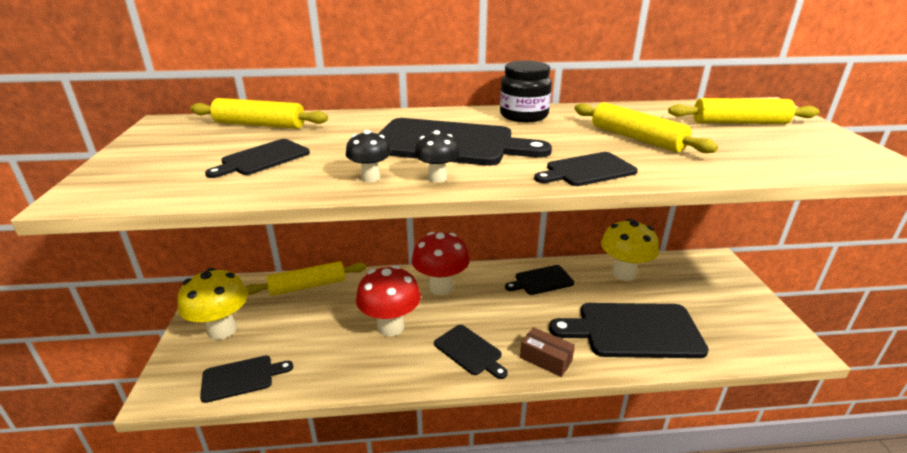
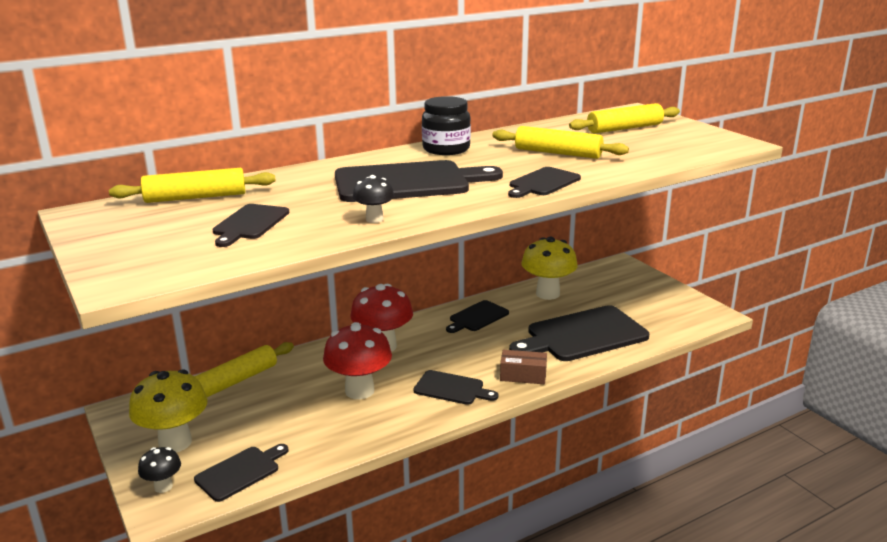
camera: 25 degrees left, 5 degrees down
(437, 178) = (431, 209): black mushroom -> black mushroom (163, 487)

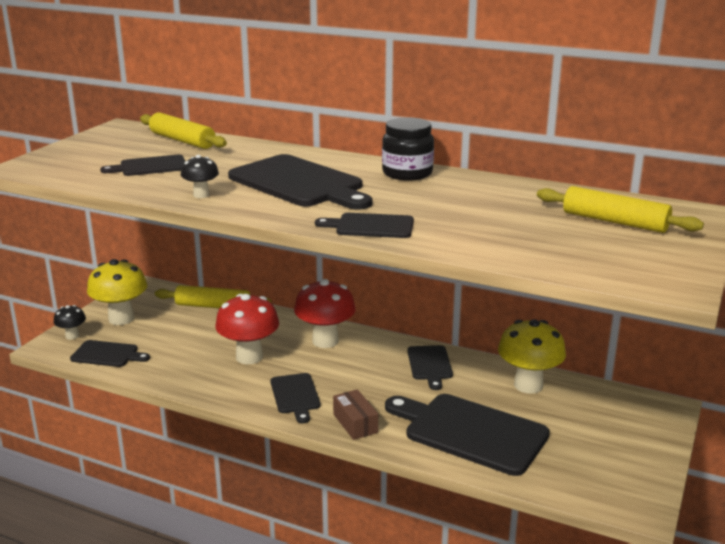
camera: 55 degrees right, 0 degrees up
(477, 317) = (430, 365): black cutting board -> black cutting board turned 105 degrees counterclockwise
(558, 153) = (471, 213): yellow rolling pin -> none

